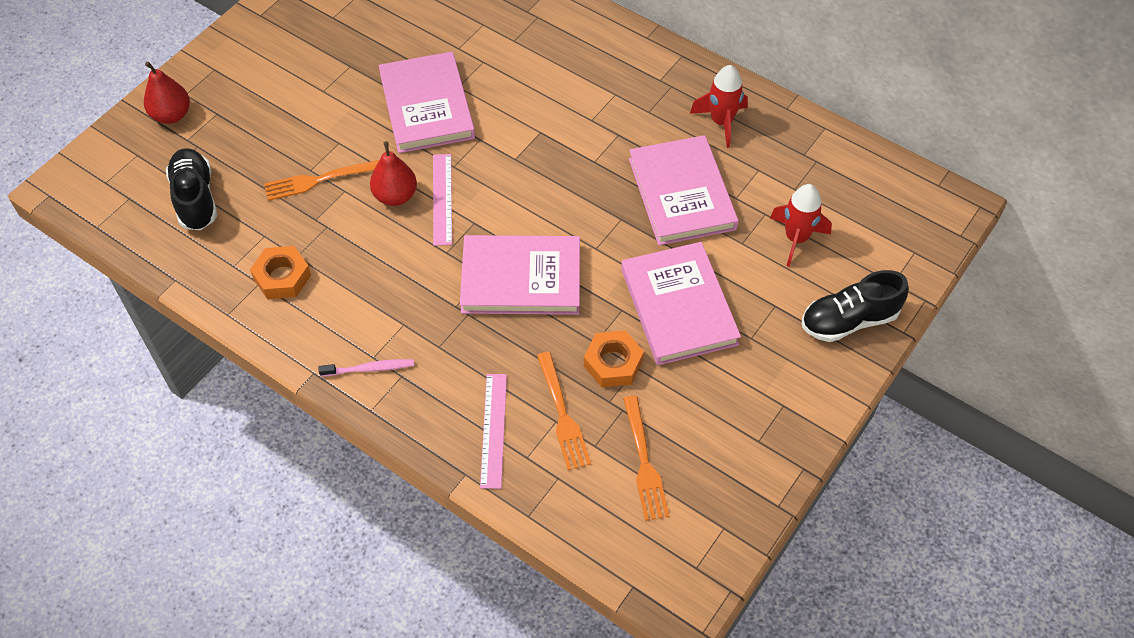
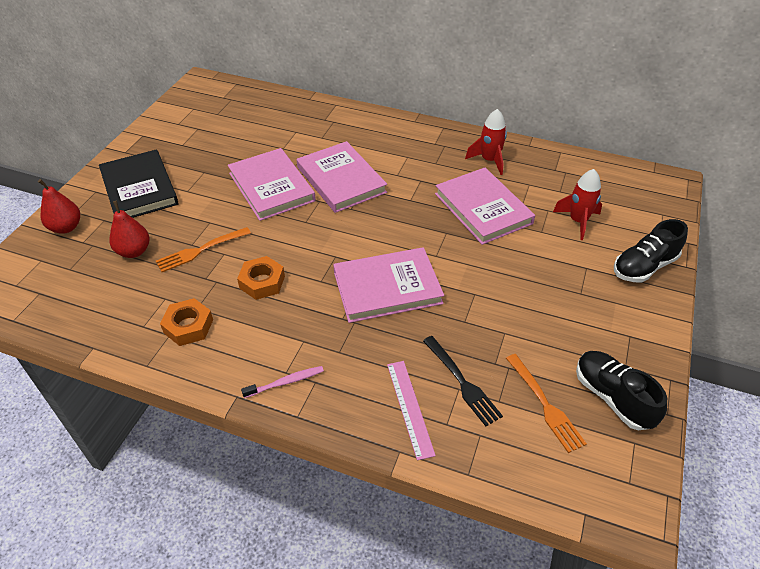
camera: 15 degrees left, 10 degrees down
(195, 199) = (99, 282): black shoe -> black shoe (612, 397)
(266, 75) = (139, 188): none -> black book
(395, 196) = (266, 249): red pear -> red pear (134, 251)
(442, 199) = (304, 245): pink ruler -> none
(562, 415) = (462, 382): orange fork -> black fork
(613, 363) = (485, 334): orange nut -> orange nut (262, 282)
(679, 306) = (516, 282): pink book -> pink book (341, 180)

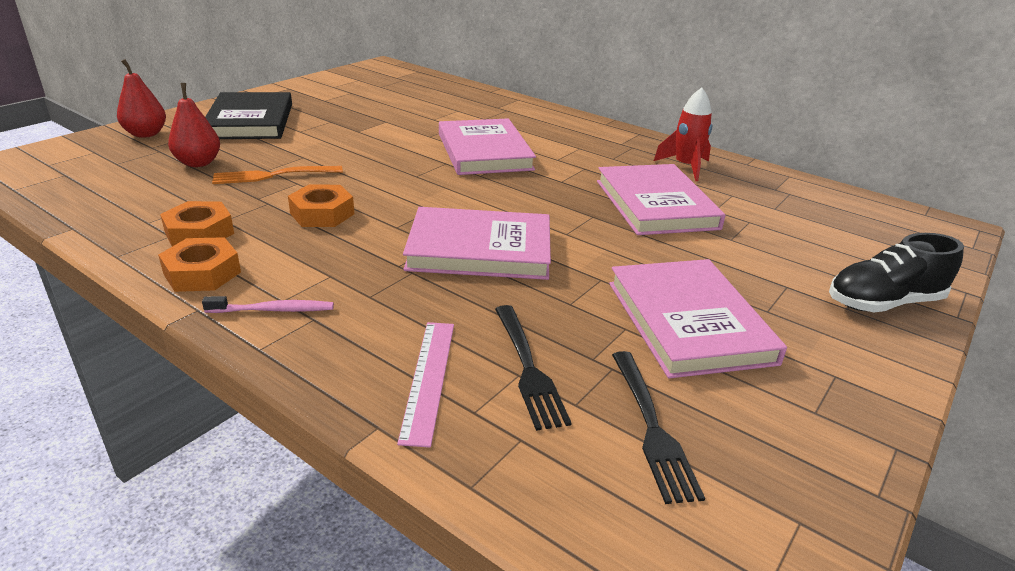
camera: 15 degrees right, 15 degrees down
(217, 364) = (202, 273): none -> orange nut
(271, 187) = (397, 143): pink book -> pink book (688, 322)
(545, 405) = (651, 427): orange fork -> black fork
(578, 221) = (790, 239): red rocket -> none
(612, 397) = (778, 446): black shoe -> none

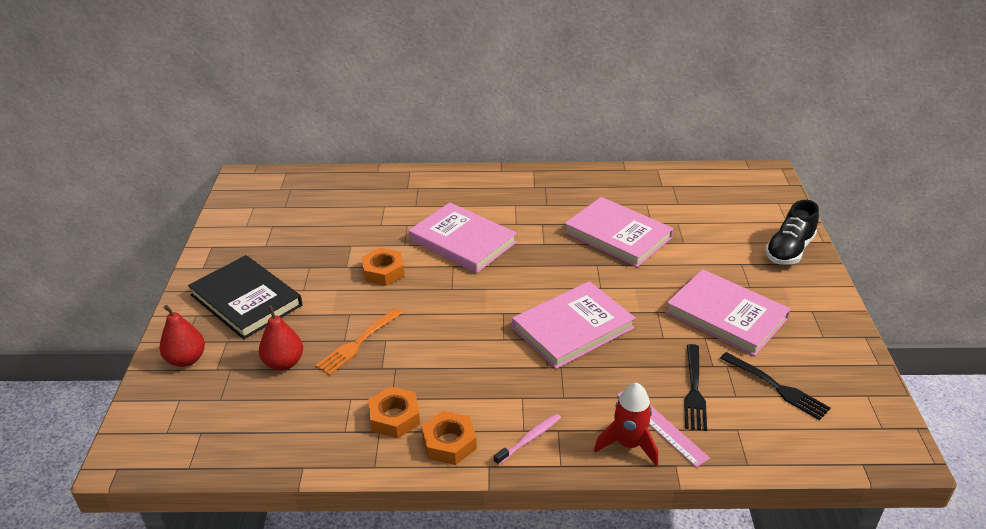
camera: 35 degrees left, 5 degrees up
(322, 214) = (444, 356): orange nut -> orange nut (383, 271)
(528, 368) = (694, 390): black fork -> black fork turned 60 degrees clockwise
(685, 167) = (596, 191): red rocket -> red rocket (628, 444)

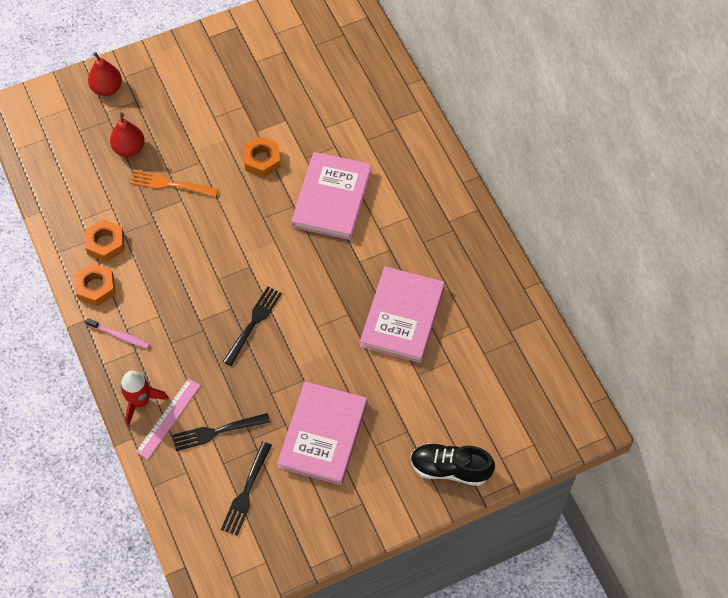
camera: 65 degrees right, 25 degrees up
(246, 300) = (184, 87): black book -> none
(573, 328) = (253, 323): pink book -> black fork

